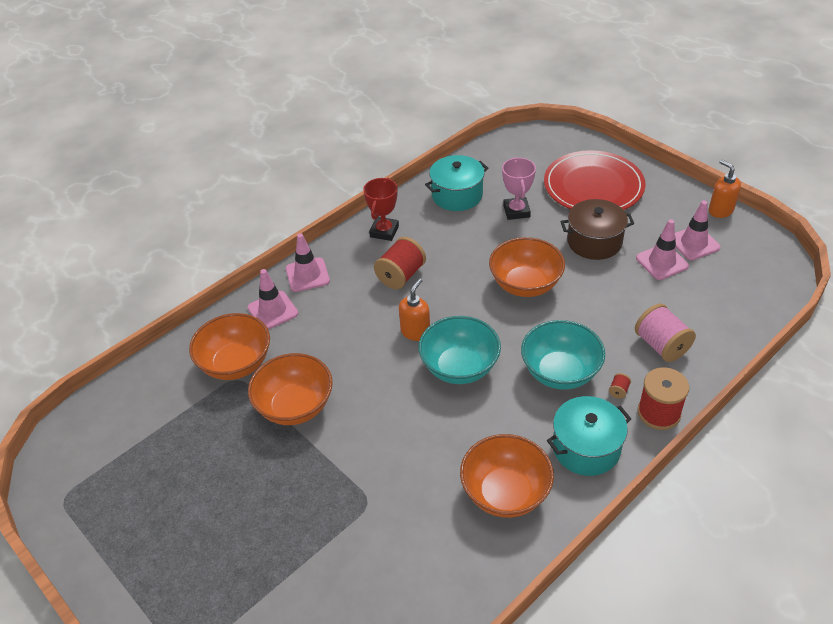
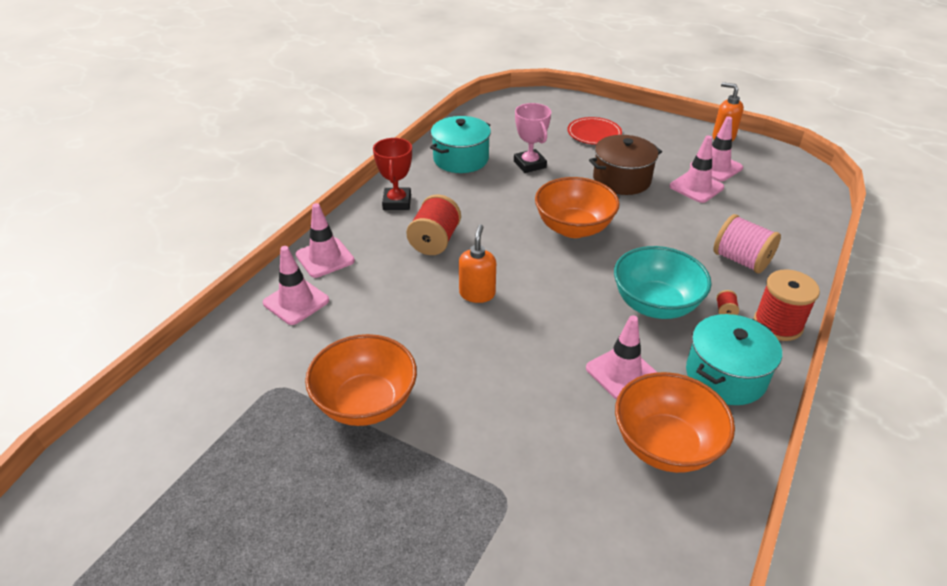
camera: 20 degrees left, 5 degrees down
(236, 364) = (269, 369): orange bowl -> none
(459, 367) = (544, 320): turquoise bowl -> none
(501, 426) = (622, 373): none -> pink traffic cone
(593, 186) = (594, 133): red plate -> red plate, size x0.53

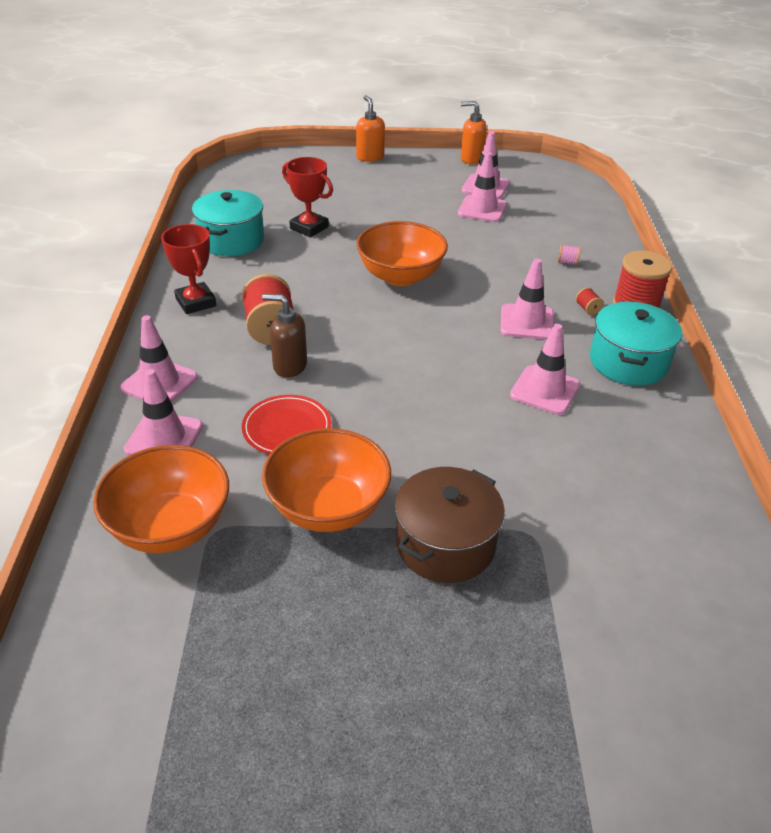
camera: 30 degrees left, 0 degrees up
(425, 276) = (289, 366): none -> brown soap dispenser
(477, 293) = (356, 365): orange soap dispenser -> orange soap dispenser (370, 157)
(529, 164) = (309, 228): pink trophy -> red trophy
(594, 133) = (350, 183): red plate -> red plate (287, 428)
(621, 179) = (410, 219): brown pot -> brown pot (445, 544)
(655, 304) = (527, 322): turquoise bowl -> pink traffic cone
(665, 445) = (626, 436): orange bowl -> orange bowl (170, 527)
(741, 260) = (567, 262): pink spool -> pink spool, size x0.42

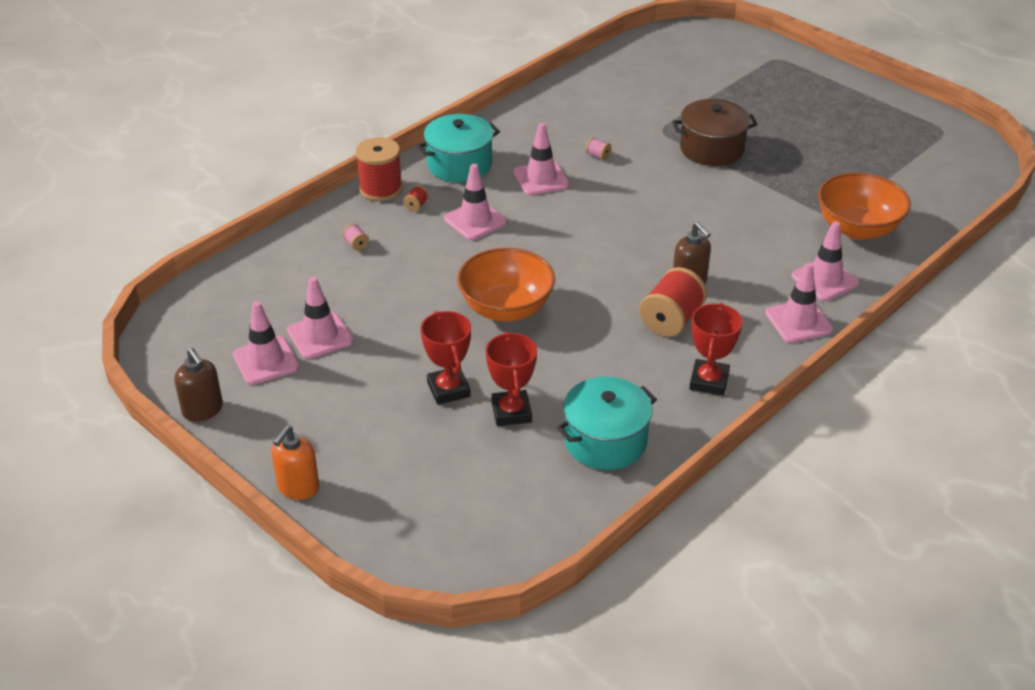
camera: 135 degrees left, 0 degrees up
(287, 428) = (736, 244): red plate -> none
(328, 507) = (756, 192): orange bowl -> none
(363, 221) = (448, 389): none -> red trophy
(471, 159) = (203, 410): orange soap dispenser -> brown soap dispenser
(540, 450) = (598, 155): none -> pink spool

